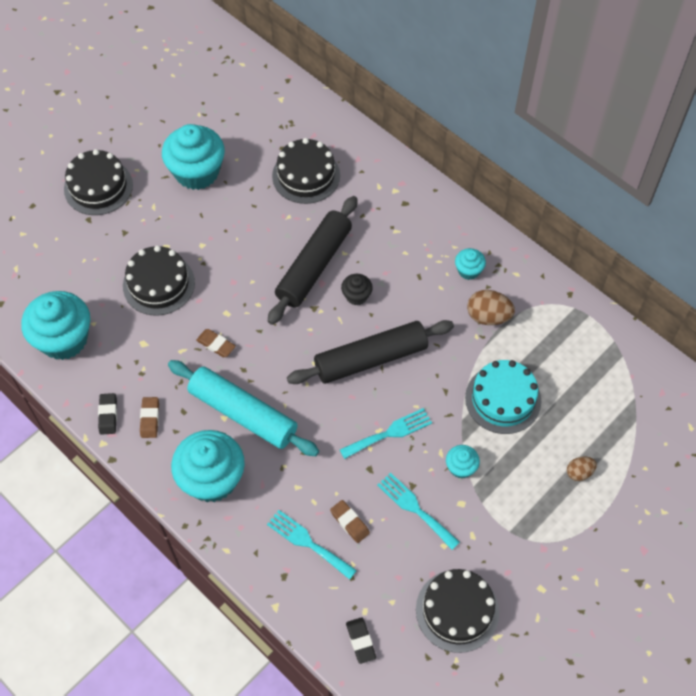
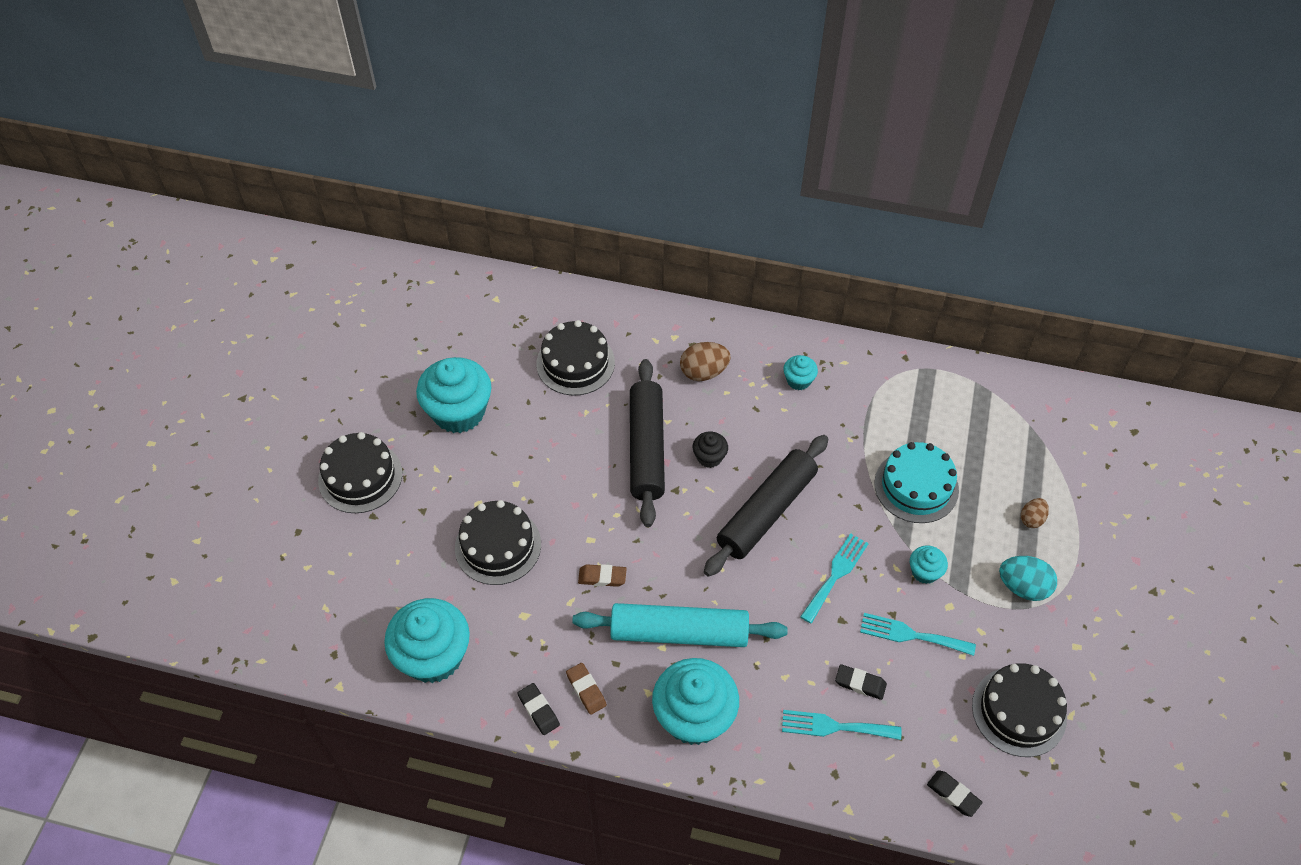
camera: 30 degrees left, 5 degrees down
(349, 522) = (860, 683): brown eraser -> black eraser
(488, 316) = (847, 415): brown egg -> brown egg (704, 372)
(532, 520) = (1023, 587): none -> turquoise egg

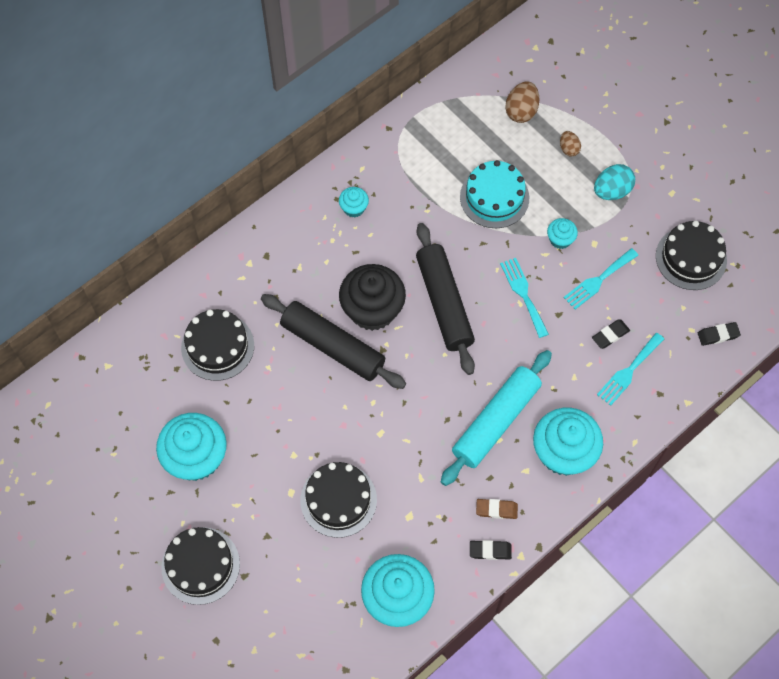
camera: 55 degrees left, 10 degrees up
(602, 577) = (417, 444): brown eraser -> none
(704, 372) = (297, 264): brown egg -> brown egg (521, 111)
(709, 457) = (372, 310): black cupcake -> black cupcake, size x2.11

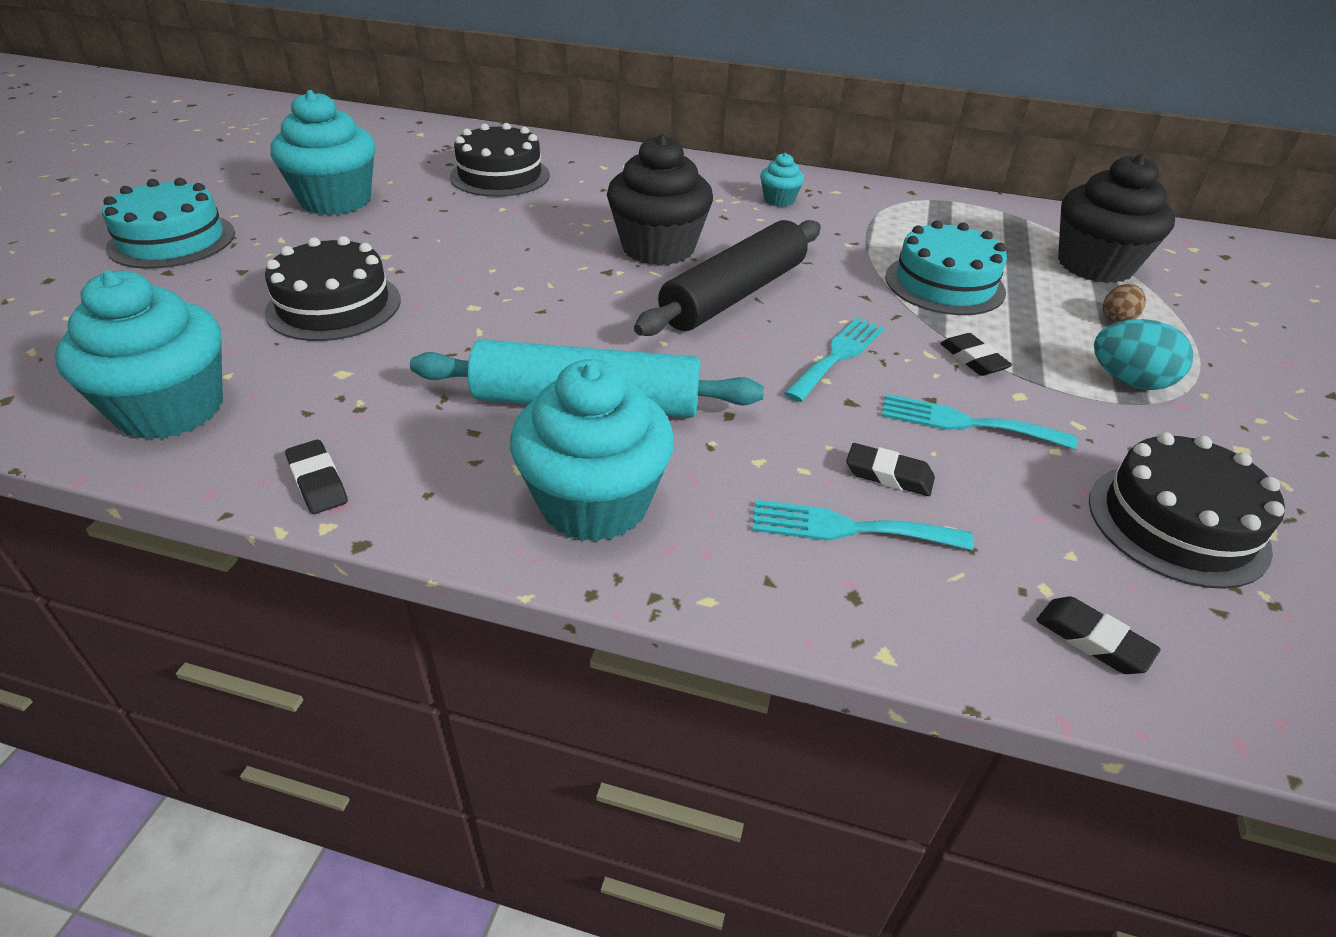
camera: 55 degrees right, 25 degrees down
(200, 565) = (172, 240): black cake -> turquoise cake
(333, 346) = (574, 238): black rolling pin -> none
(496, 510) = (411, 460): brown eraser -> none
(521, 111) = (1095, 265): brown egg -> black cupcake
(560, 239) = (973, 359): turquoise cupcake -> black eraser

